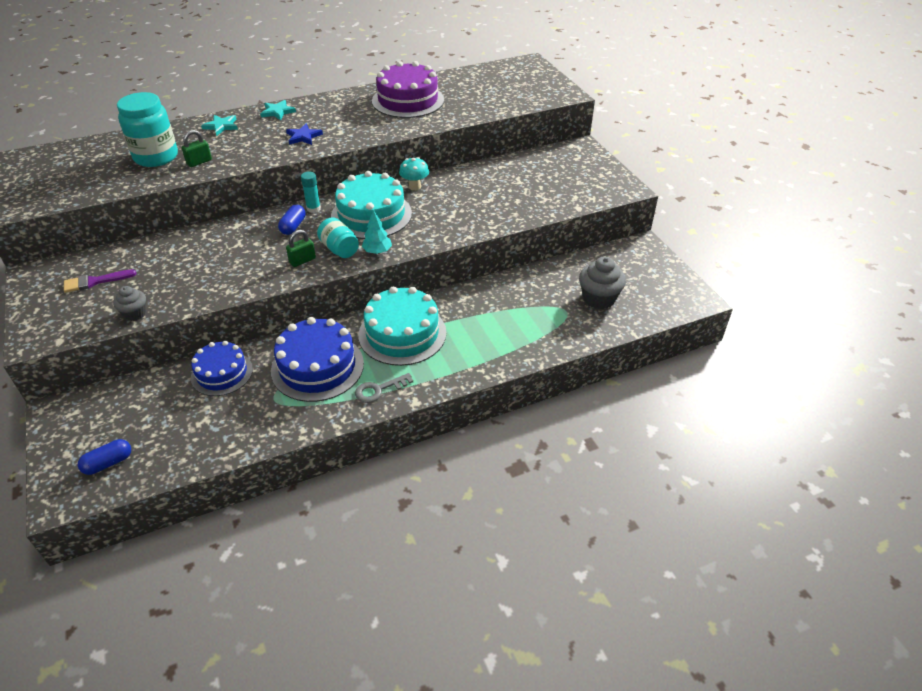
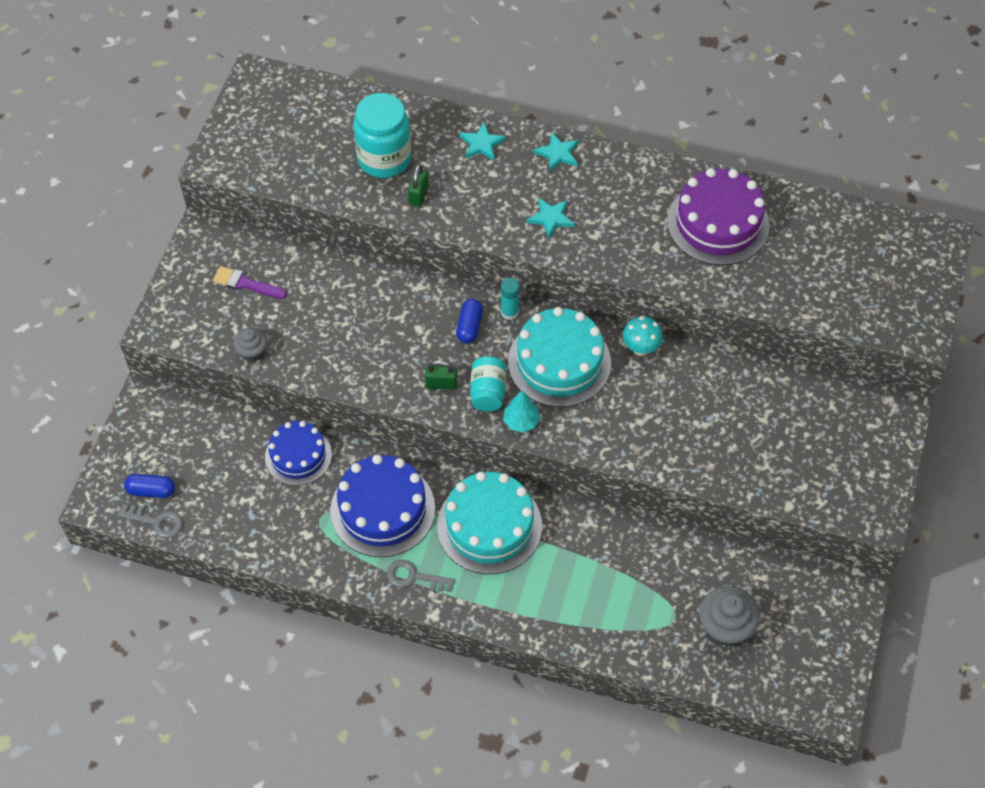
camera: 40 degrees right, 15 degrees up
(130, 480) = (156, 522): none -> grey key
(199, 162) = (418, 195): green padlock -> green padlock turned 75 degrees counterclockwise
(293, 226) = (469, 326): blue capsule -> blue capsule turned 45 degrees counterclockwise
(303, 137) = (551, 218): blue star -> turquoise star

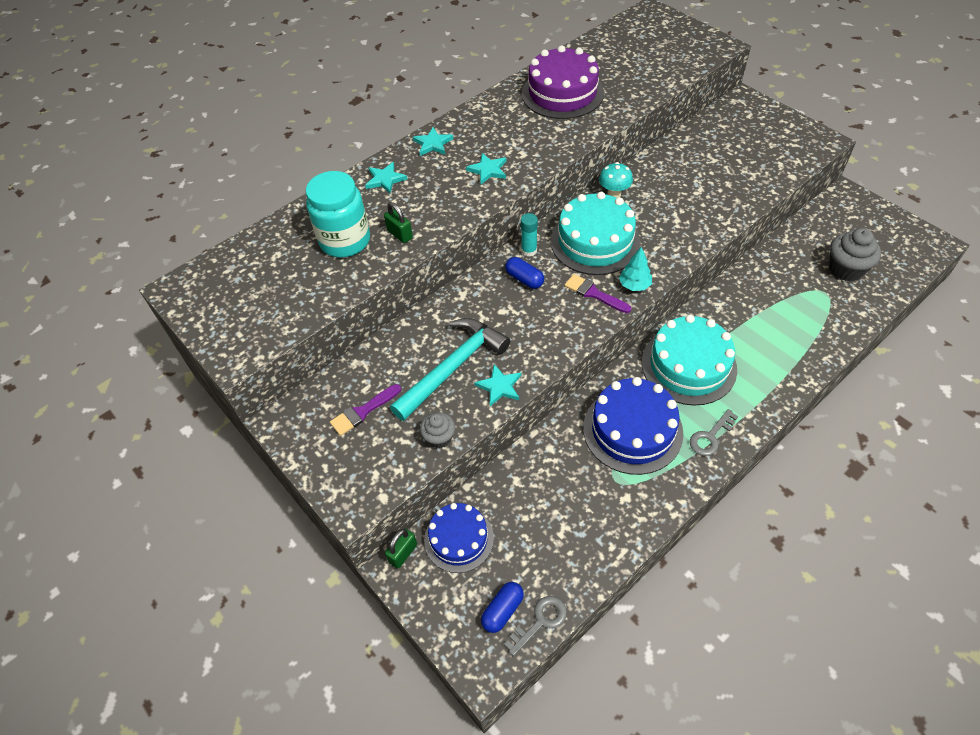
camera: 55 degrees left, 5 degrees down
(298, 455) = (541, 468): blue cake -> blue cake (459, 539)
(330, 324) = (453, 367): none -> turquoise hammer
(331, 369) = (499, 386): none -> turquoise star
(441, 384) = (566, 319): green padlock -> green padlock (403, 553)
(488, 392) = (594, 293): turquoise jar -> purple brush

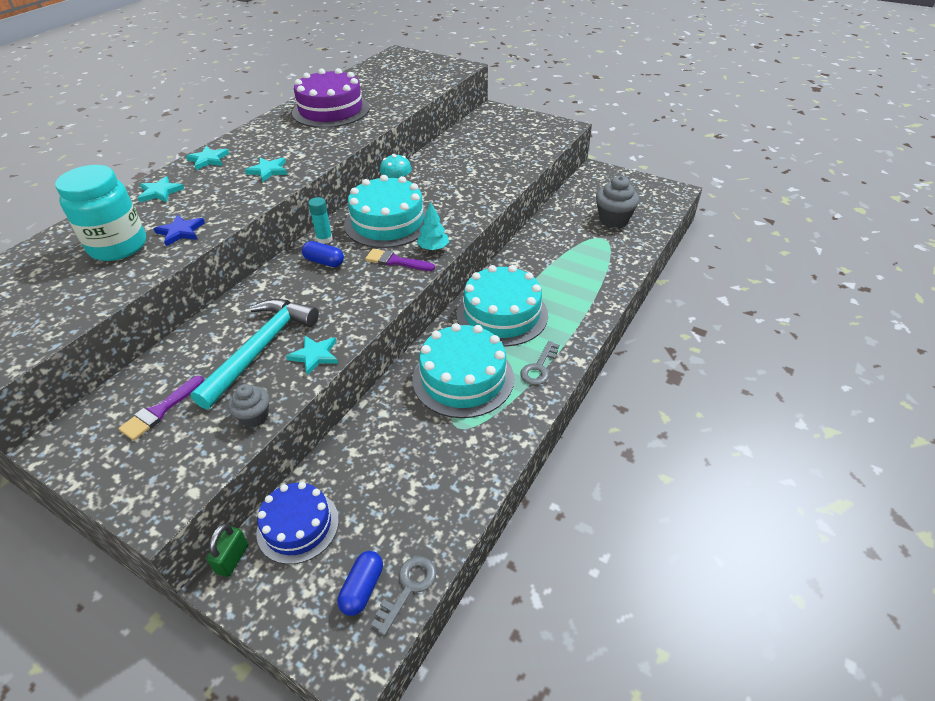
camera: 20 degrees left, 10 degrees down
(400, 234) = (180, 232): green padlock -> blue star
(632, 430) = (463, 378): blue cake -> turquoise cake

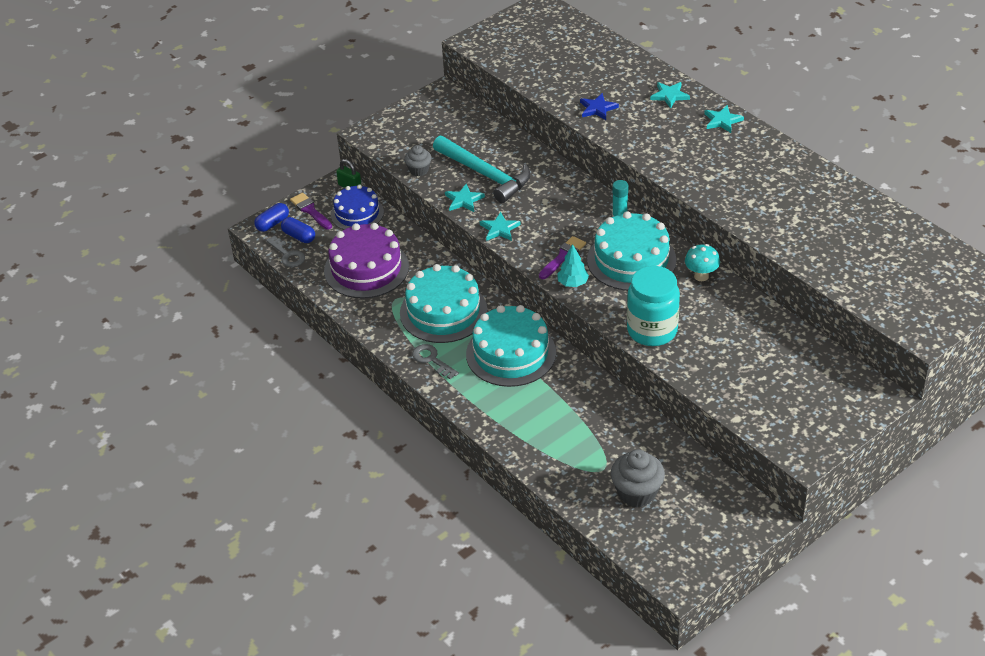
camera: 110 degrees right, 0 degrees up
(118, 246) = (591, 80): turquoise jar -> turquoise jar (652, 330)
(160, 411) = (447, 131): purple brush -> purple brush (310, 210)
(268, 171) = (683, 156): turquoise star -> turquoise star (499, 229)
(324, 262) = (583, 214): blue capsule -> blue capsule (272, 223)
(331, 110) = (812, 205): purple cake -> purple cake (366, 269)

